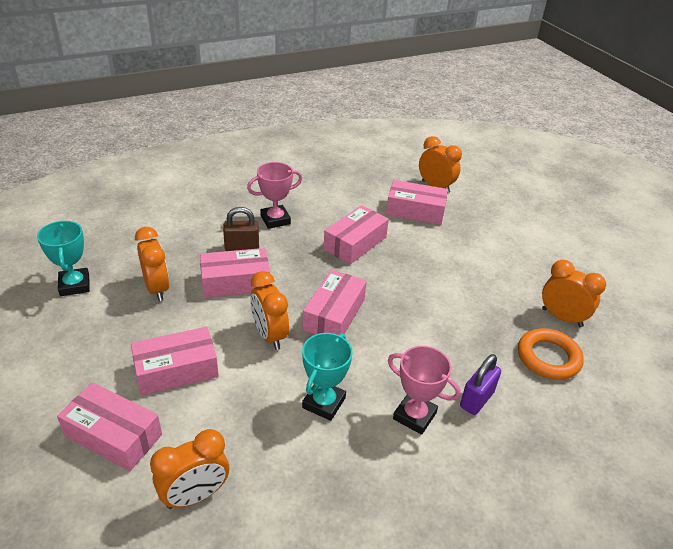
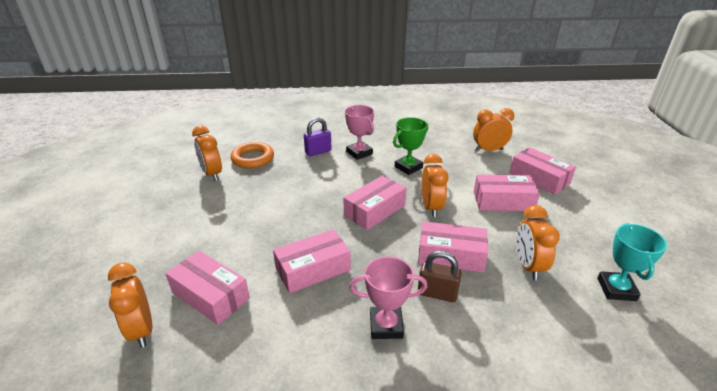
camera: 155 degrees left, 5 degrees down
(324, 403) = (408, 167): turquoise trophy -> green trophy

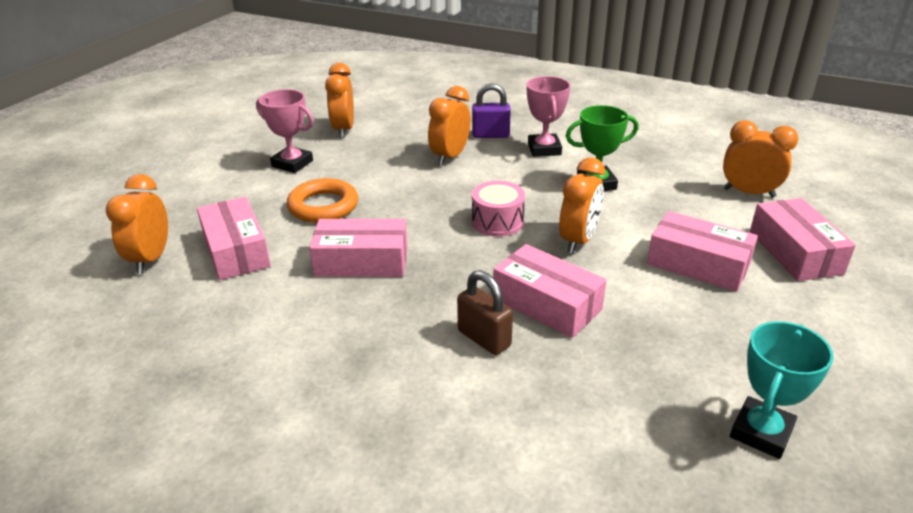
camera: 30 degrees right, 0 degrees up
(253, 158) = (404, 124): orange ring -> orange ring (323, 206)
(375, 210) = (497, 222): pink box -> pink drum
(386, 326) = (388, 348): pink trophy -> pink trophy (292, 163)
(528, 266) = (647, 354): orange clock -> orange clock (450, 157)

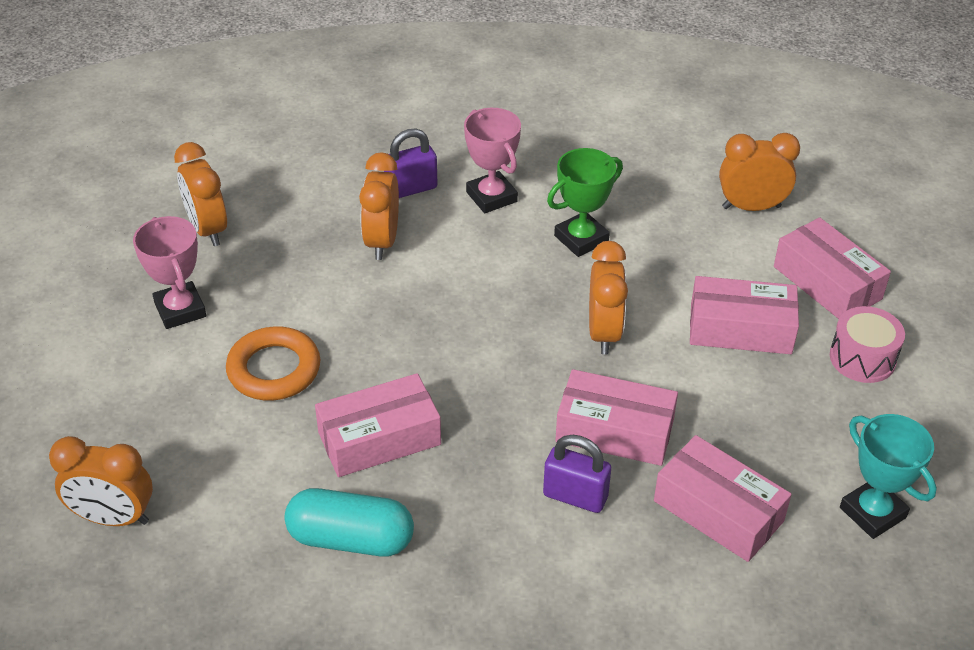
camera: 25 degrees left, 10 degrees up
(151, 259) = (113, 518): orange clock -> orange clock turned 60 degrees counterclockwise
(236, 251) = (214, 471): pink box -> pink box (718, 511)
(291, 316) = (350, 539): none -> turquoise capsule
(292, 163) = (180, 310): pink trophy -> pink trophy turned 60 degrees clockwise
(484, 338) = (575, 496): brown padlock -> purple padlock
(497, 222) = (500, 332): pink drum -> pink drum (862, 358)
(761, 432) = (872, 512): turquoise trophy -> turquoise trophy turned 45 degrees counterclockwise

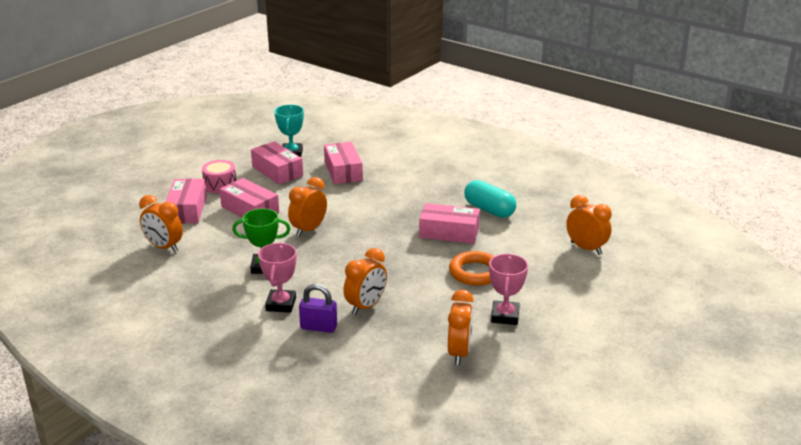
camera: 145 degrees left, 15 degrees down
(575, 496) = (389, 191): purple padlock -> none
(614, 431) = (349, 201): pink box -> pink box (277, 171)

